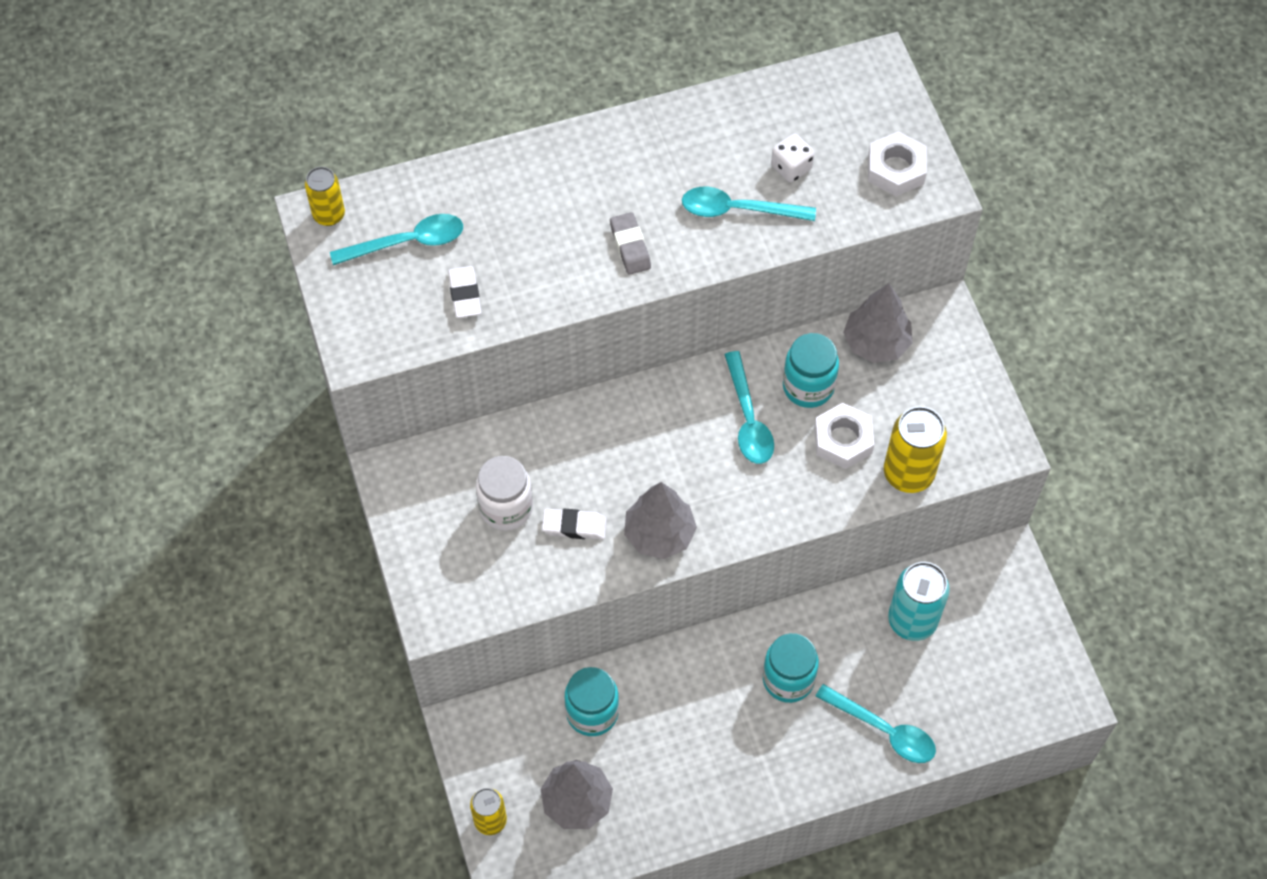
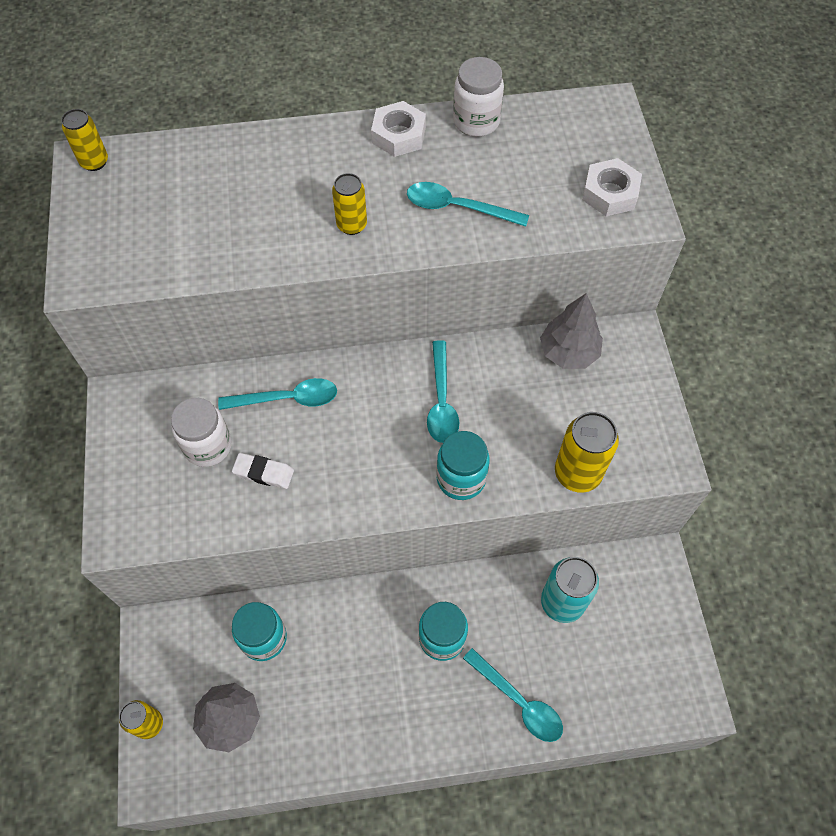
camera: 10 degrees right, 0 degrees up
(407, 242) = (154, 194): turquoise spoon -> turquoise spoon (287, 399)
(465, 295) = (191, 245): white eraser -> none
(630, 246) = (352, 225): grey eraser -> yellow can
(659, 534) = (338, 492): grey tree -> none
(737, 105) = (476, 121): none -> white jar
(791, 167) = (514, 179): white dice -> none
(808, 386) = (501, 381): turquoise jar -> turquoise jar (461, 478)
(843, 440) = (523, 433): white nut -> white nut (398, 135)

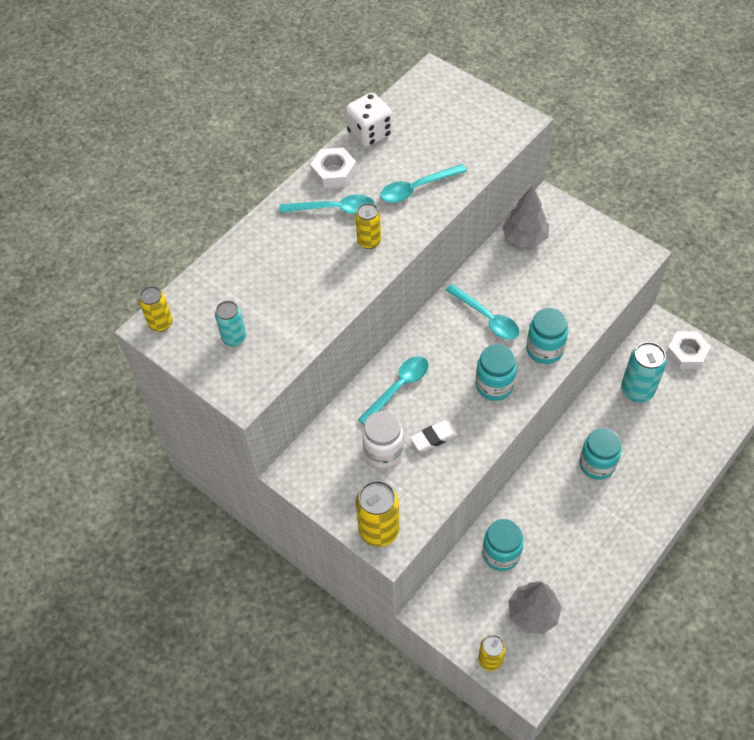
camera: 40 degrees left, 5 degrees down
(133, 222) = (234, 338): none -> turquoise can
(373, 472) = (494, 385): none -> turquoise jar
(476, 121) = (369, 133): white jar -> white dice
(518, 701) = (670, 460): turquoise spoon -> turquoise spoon (334, 209)
(577, 473) = (600, 297): yellow can -> yellow can (379, 530)
(610, 193) = (488, 122): white nut -> white nut (686, 353)

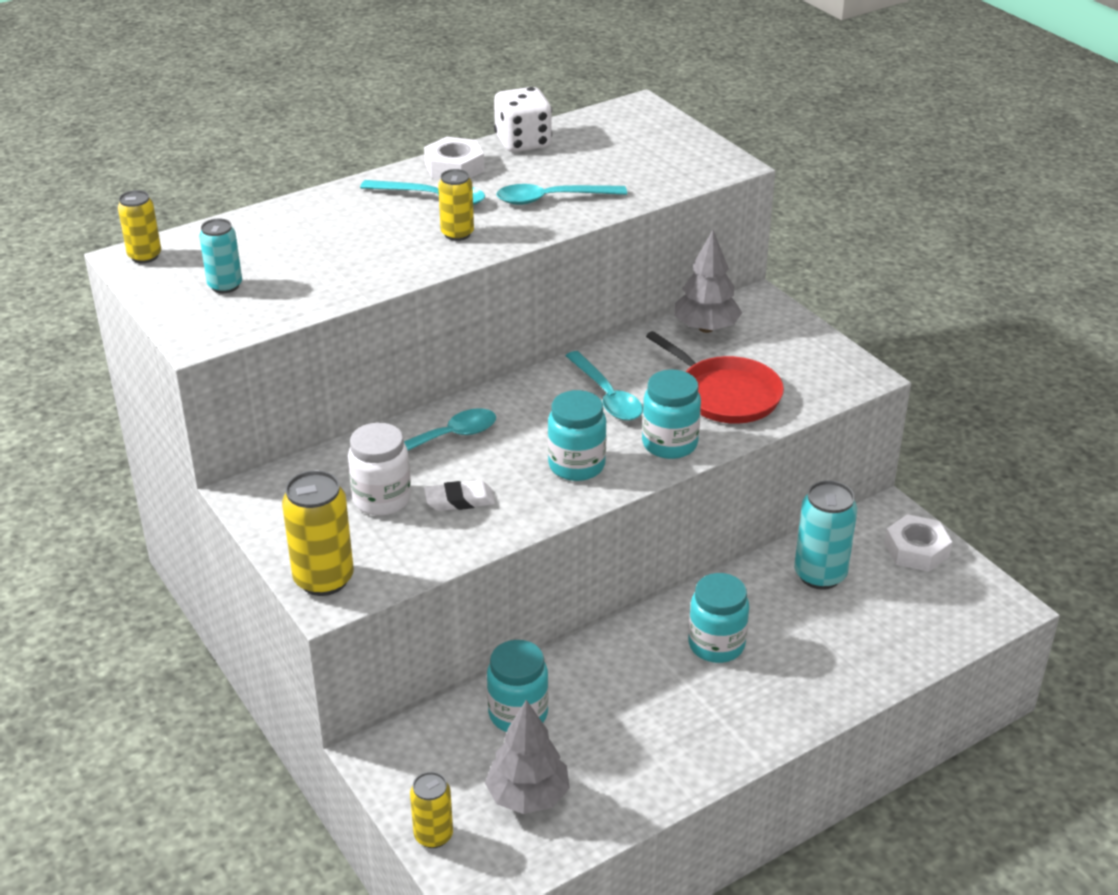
camera: 15 degrees right, 20 degrees down
(561, 295) = (725, 394): none -> red pan

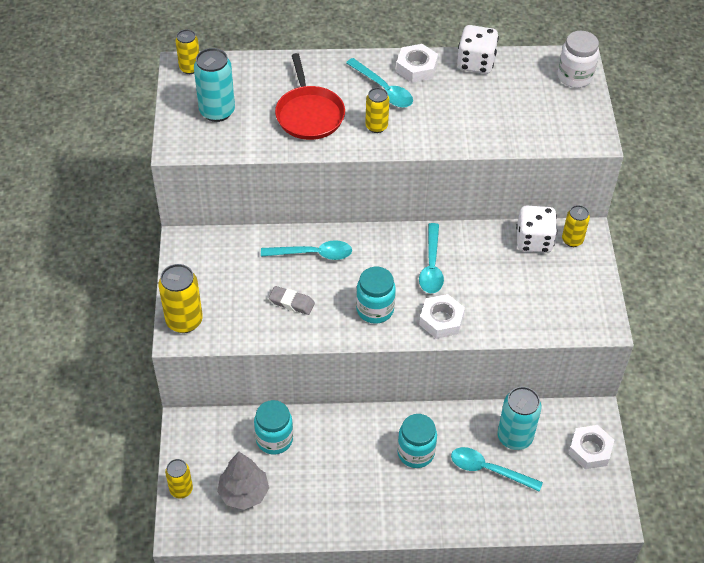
camera: 30 degrees right, 15 degrees up
(225, 286) = (217, 111): turquoise can -> turquoise can, size x1.60
(382, 499) = (250, 281): white jar -> white jar (574, 77)
(459, 500) = (291, 302): white eraser -> grey eraser
(552, 199) = (456, 121): turquoise spoon -> turquoise spoon (489, 470)
(669, 444) = (441, 320): turquoise jar -> white nut
(706, 328) = (534, 241): grey tree -> white dice
(725, 394) = (504, 299): red pan -> red pan (309, 114)
(748, 312) = (572, 240): none -> yellow can

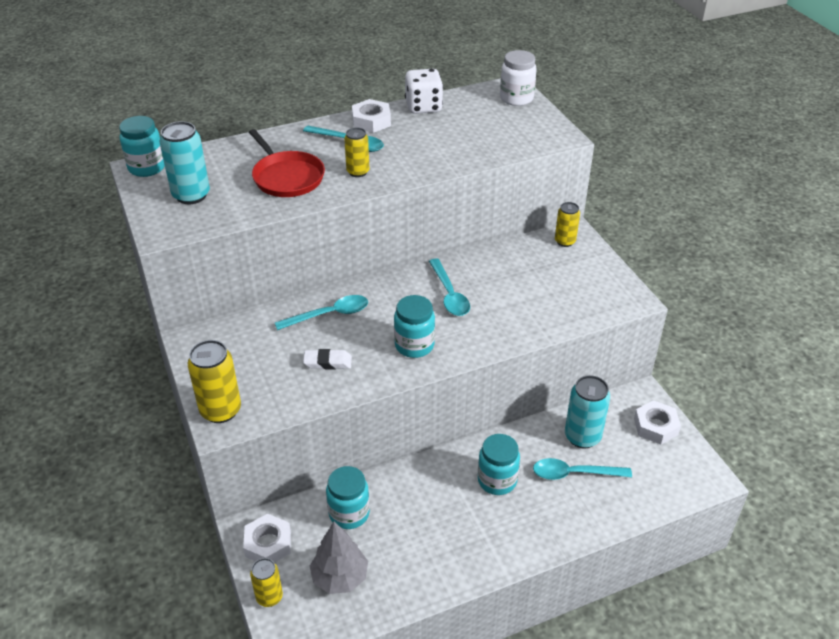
camera: 20 degrees left, 10 degrees down
(190, 68) = (147, 167): yellow can -> turquoise jar
(291, 302) = (327, 362): grey eraser -> white eraser
(441, 320) = (483, 337): white nut -> white nut (268, 544)
(534, 241) = (531, 250): white dice -> none

